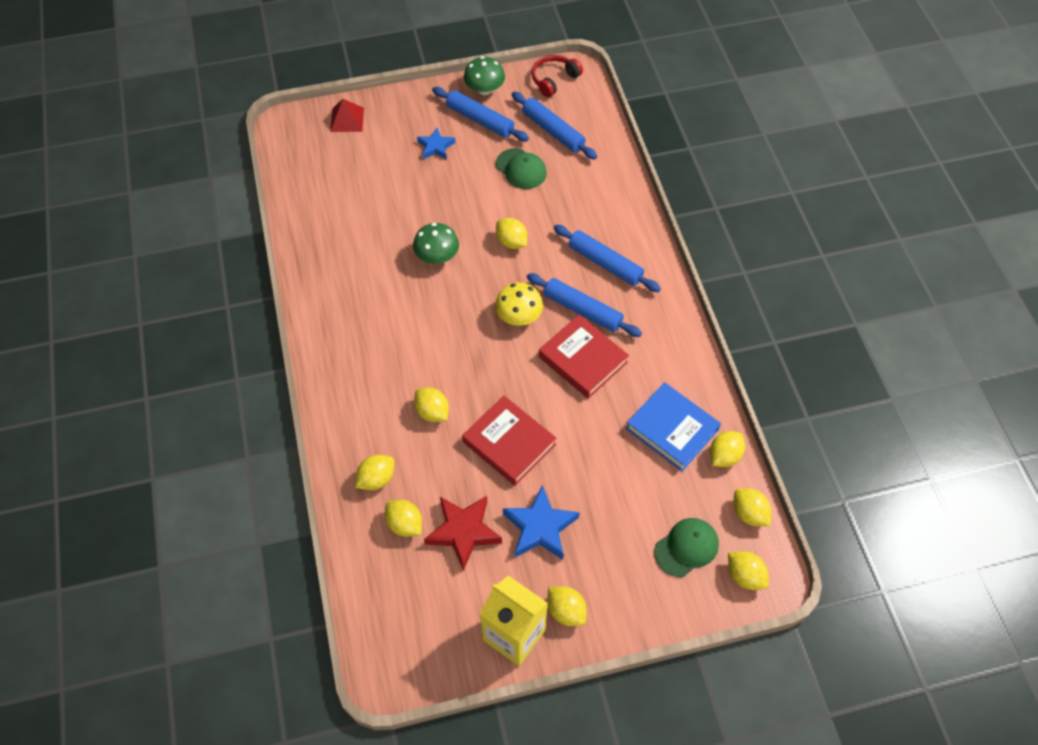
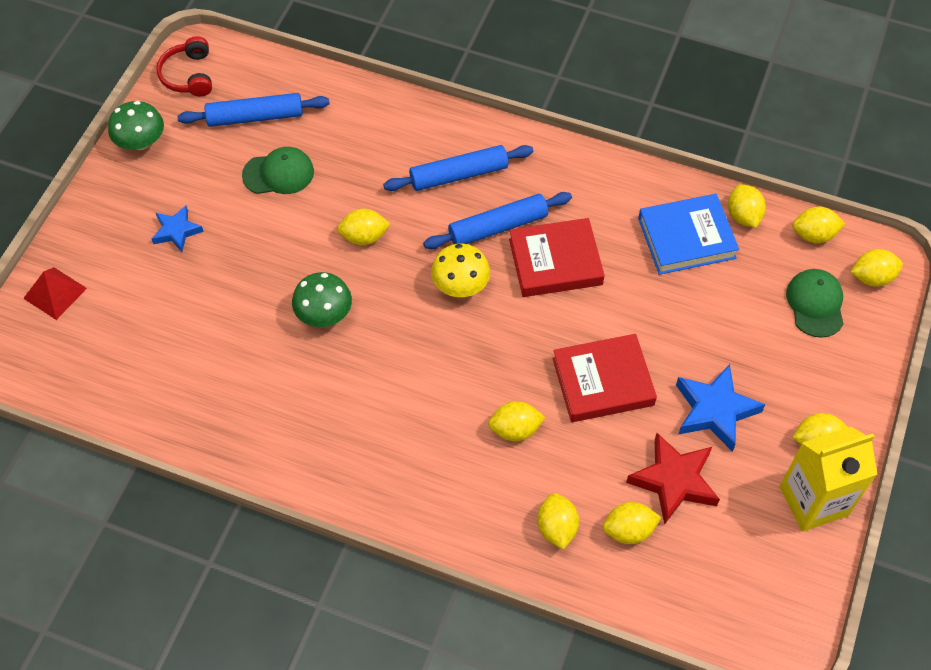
camera: 55 degrees left, 0 degrees up
(480, 120) = (178, 170): blue rolling pin -> none

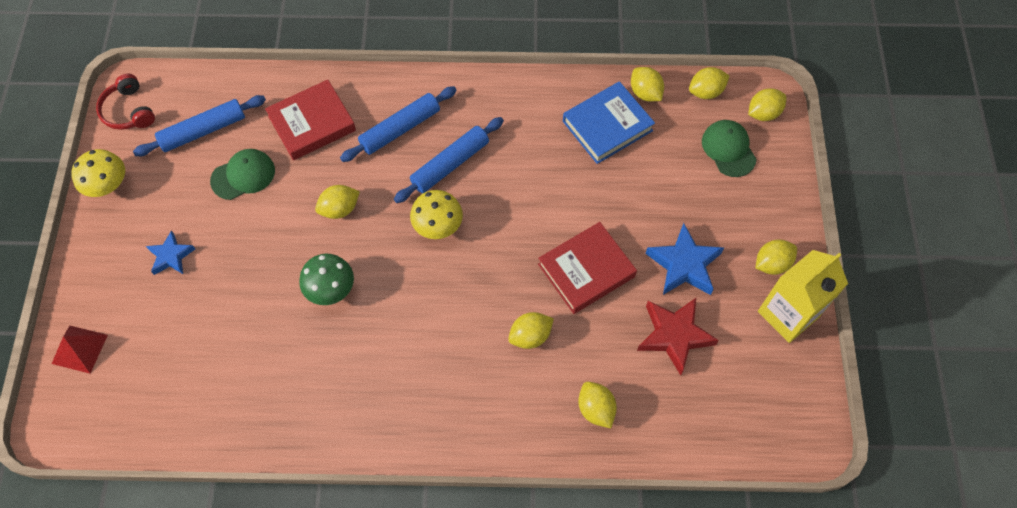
camera: 20 degrees left, 5 degrees up
(141, 141) = (107, 184): green mushroom -> yellow mushroom
(555, 262) = (509, 180): red book -> red book (312, 123)
(628, 530) = (654, 390): yellow lemon -> none

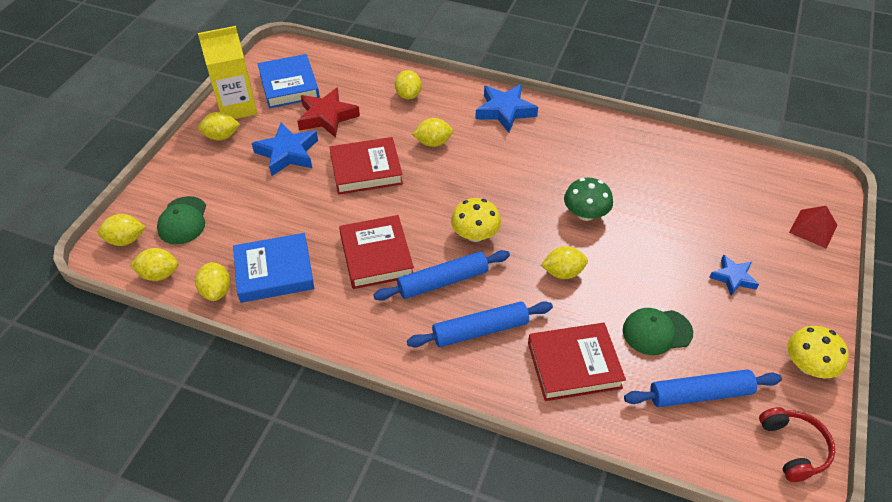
camera: 160 degrees left, 15 degrees down
(463, 422) = (505, 111): none -> blue star
(523, 171) = (376, 256): none -> red book
(753, 374) = (289, 85): none -> blue book

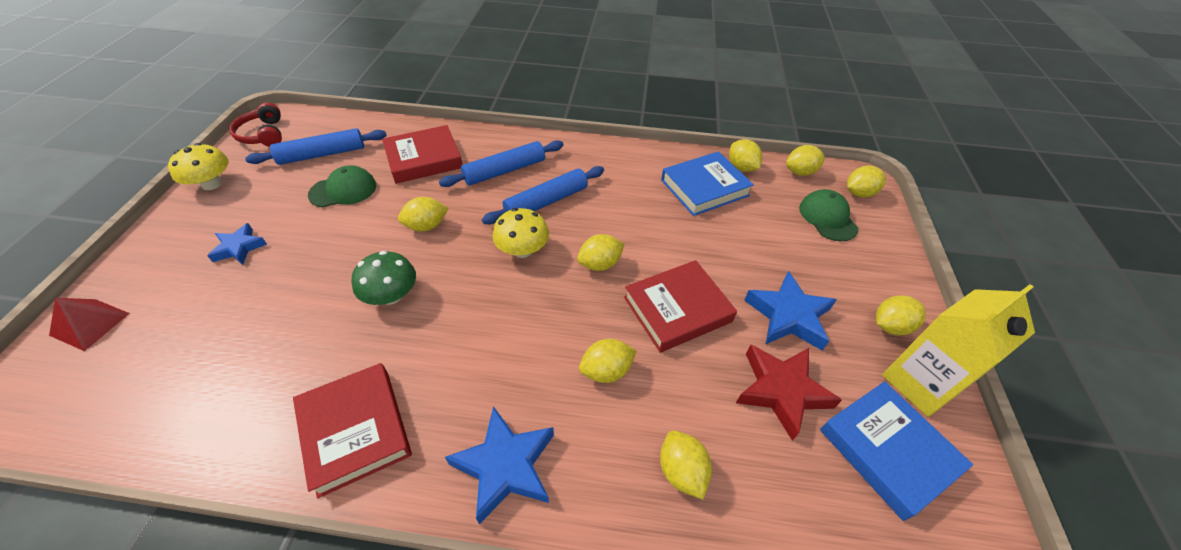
camera: 165 degrees right, 0 degrees up
(376, 256) = (618, 214): red book -> red book (355, 430)
(412, 212) = (600, 264): none -> yellow lemon

